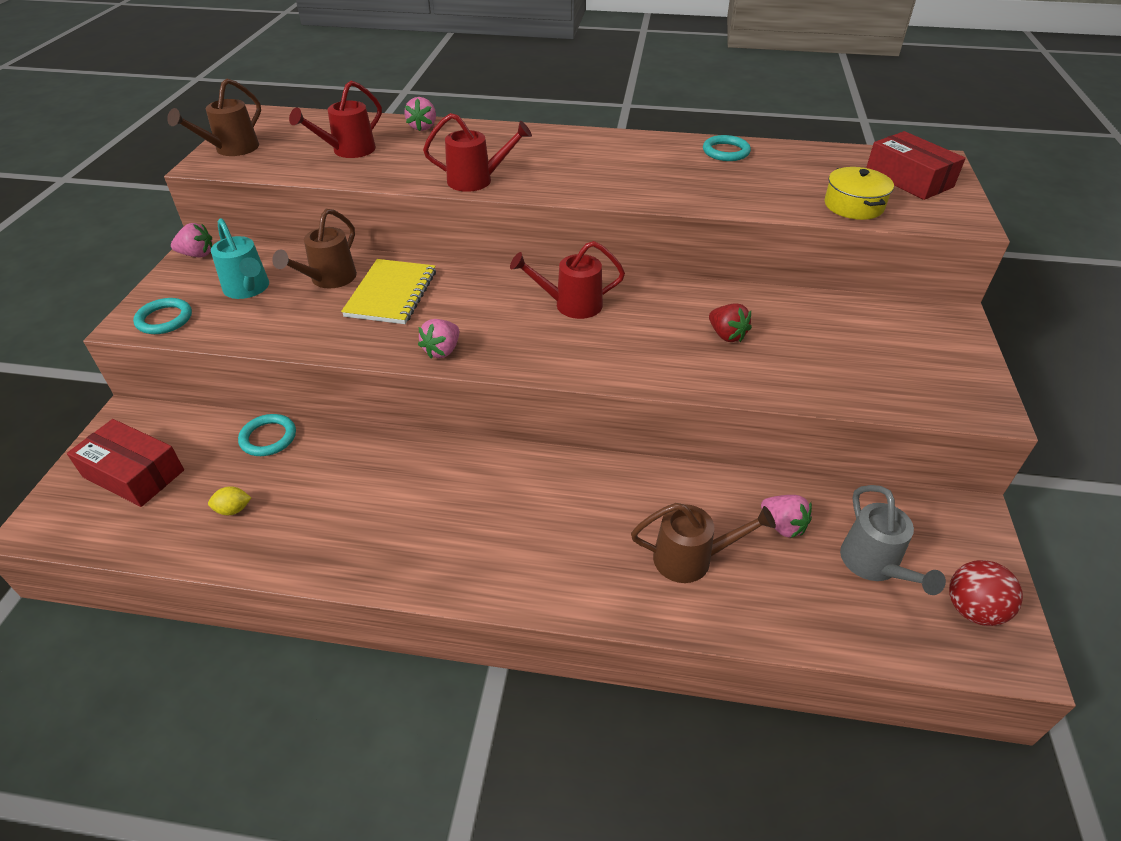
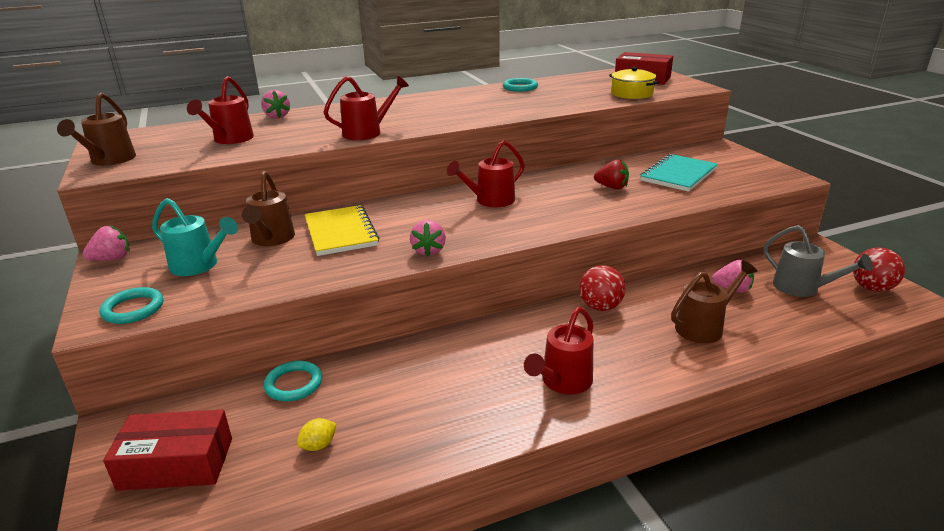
camera: 30 degrees left, 15 degrees down
(479, 551) = (562, 382): none -> red watering can
(608, 479) = (600, 307): none -> red ball
(834, 346) = (678, 175): none -> turquoise notebook

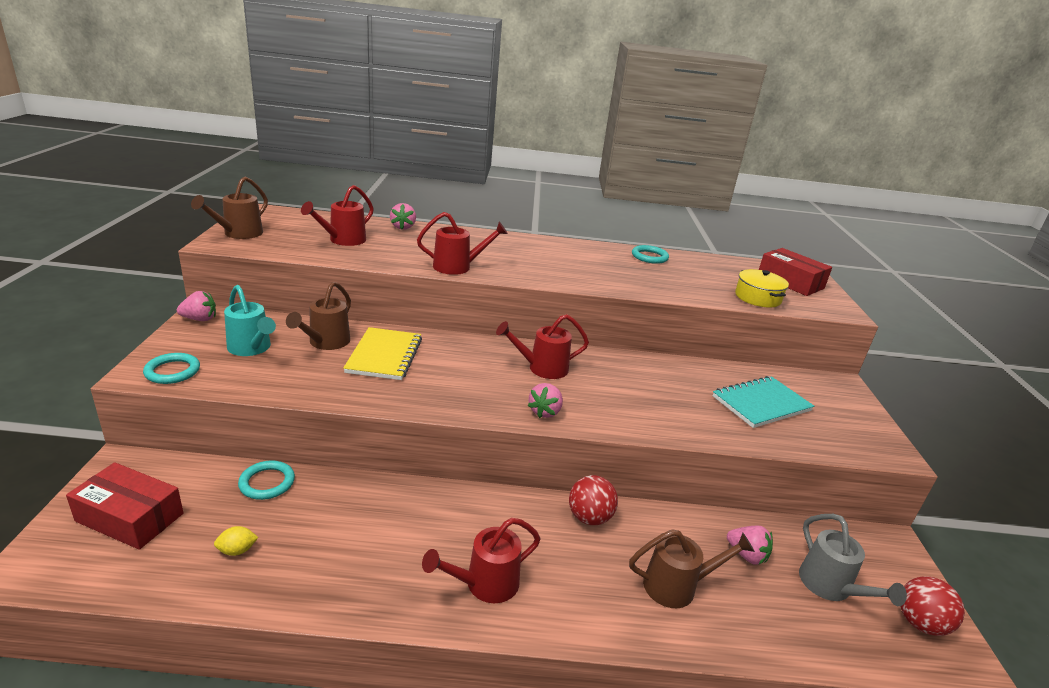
camera: 20 degrees right, 0 degrees up
(428, 251) = (438, 402): pink strawberry -> pink strawberry (545, 412)
(612, 187) = (675, 394): red strawberry -> none

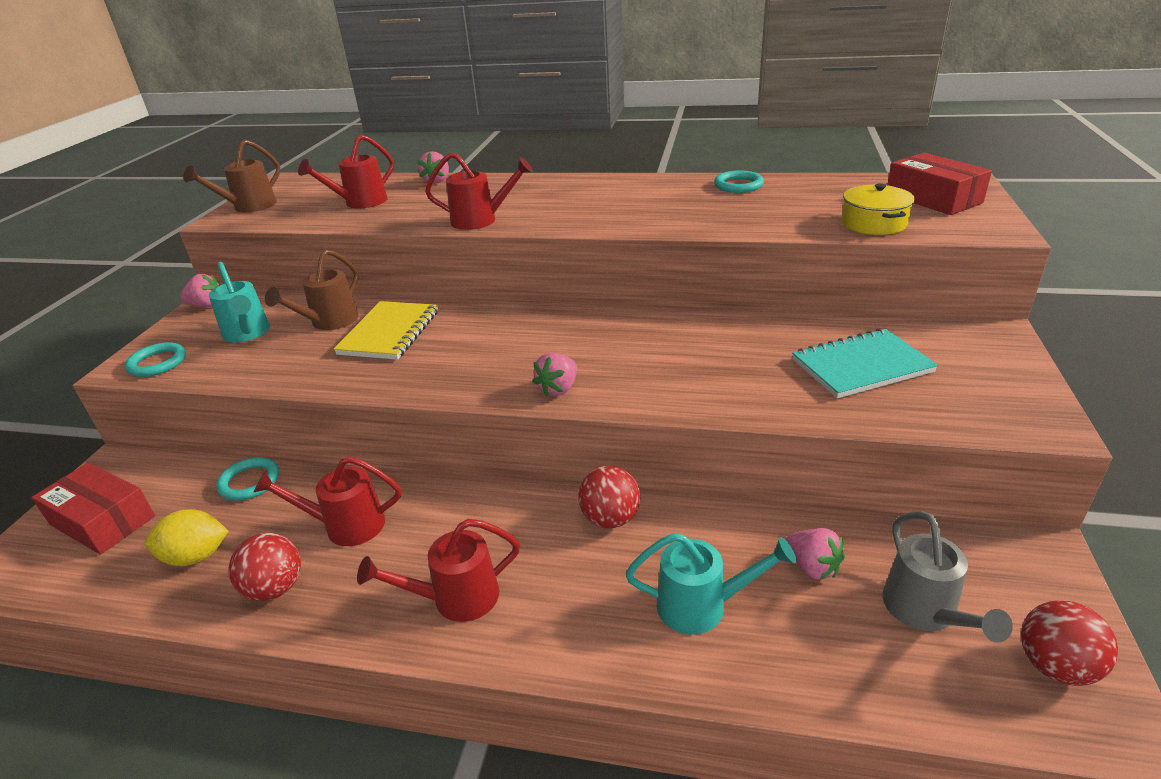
camera: 15 degrees right, 5 degrees up
(237, 550) = (196, 556): yellow lemon -> yellow lemon, size x1.74
(323, 578) = (275, 588): none -> red ball
(542, 368) = (574, 336): red watering can -> red watering can (346, 525)
(677, 586) = (702, 606): brown watering can -> turquoise watering can

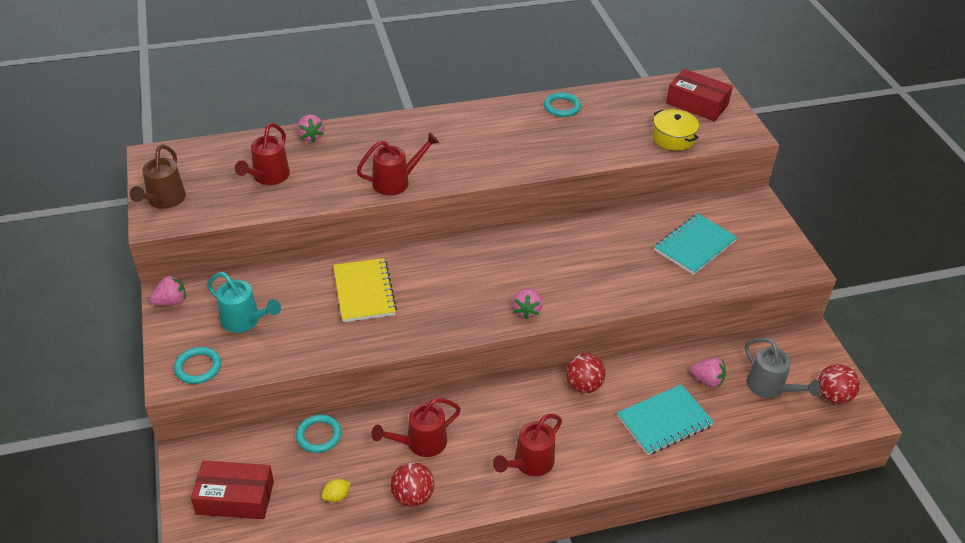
camera: 30 degrees left, 10 degrees up
(196, 556) = (336, 496): yellow lemon -> yellow lemon, size x0.57
(329, 322) = (304, 293): brown watering can -> none
(702, 606) = (664, 421): turquoise watering can -> turquoise notebook

